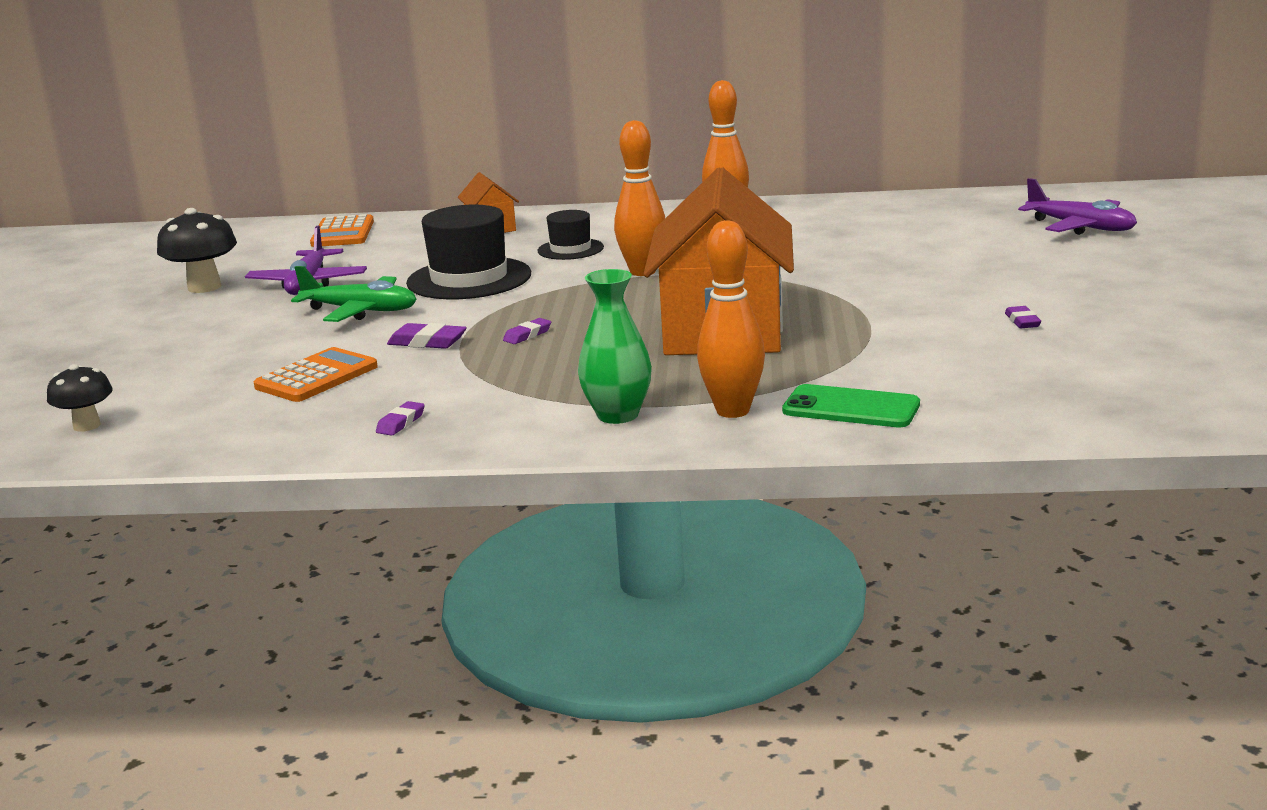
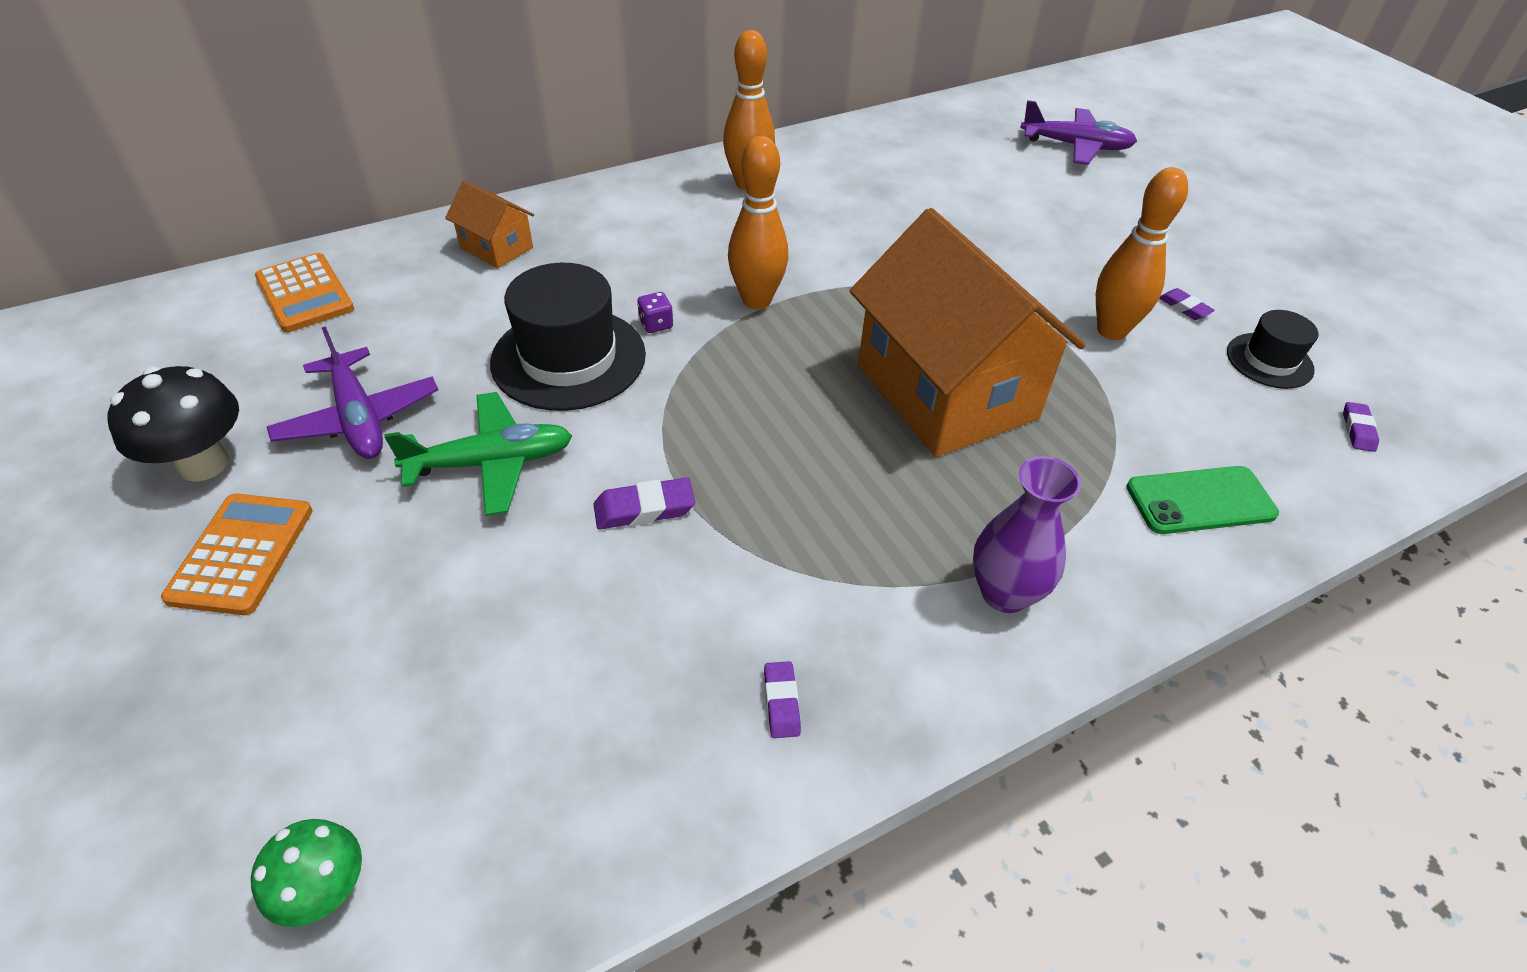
camera: 35 degrees left, 25 degrees up
(87, 426) = (326, 891): black mushroom -> green mushroom
(316, 377) = (572, 634): orange calculator -> orange calculator (241, 554)
(527, 335) = (750, 459): purple eraser -> purple eraser (1357, 430)
(551, 273) = (656, 324): none -> purple dice
(570, 249) = (634, 273): black hat -> black hat (1269, 361)
(617, 415) = (1005, 593): green vase -> purple vase
(733, 411) = (1105, 544): orange bowling pin -> orange bowling pin (1111, 330)

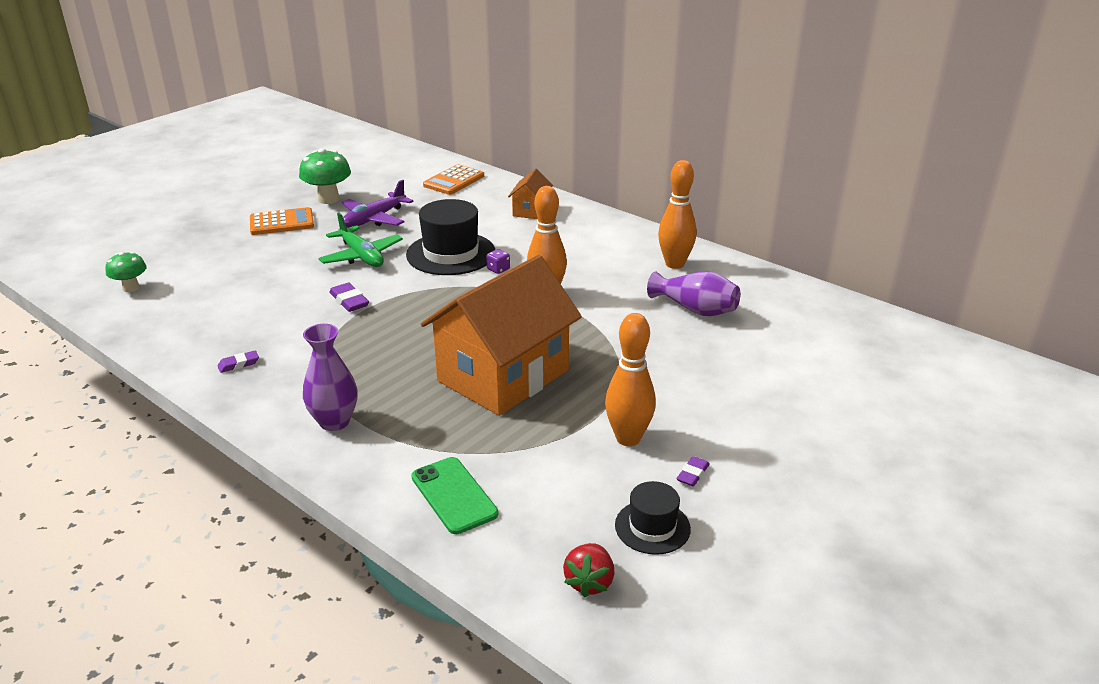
camera: 70 degrees right, 15 degrees down
(204, 464) = (328, 199): black mushroom -> green mushroom
(864, 204) = (695, 309): none -> purple vase
(1076, 146) = (905, 392): purple plane -> none
(1357, 430) = (589, 582): purple eraser -> red strawberry

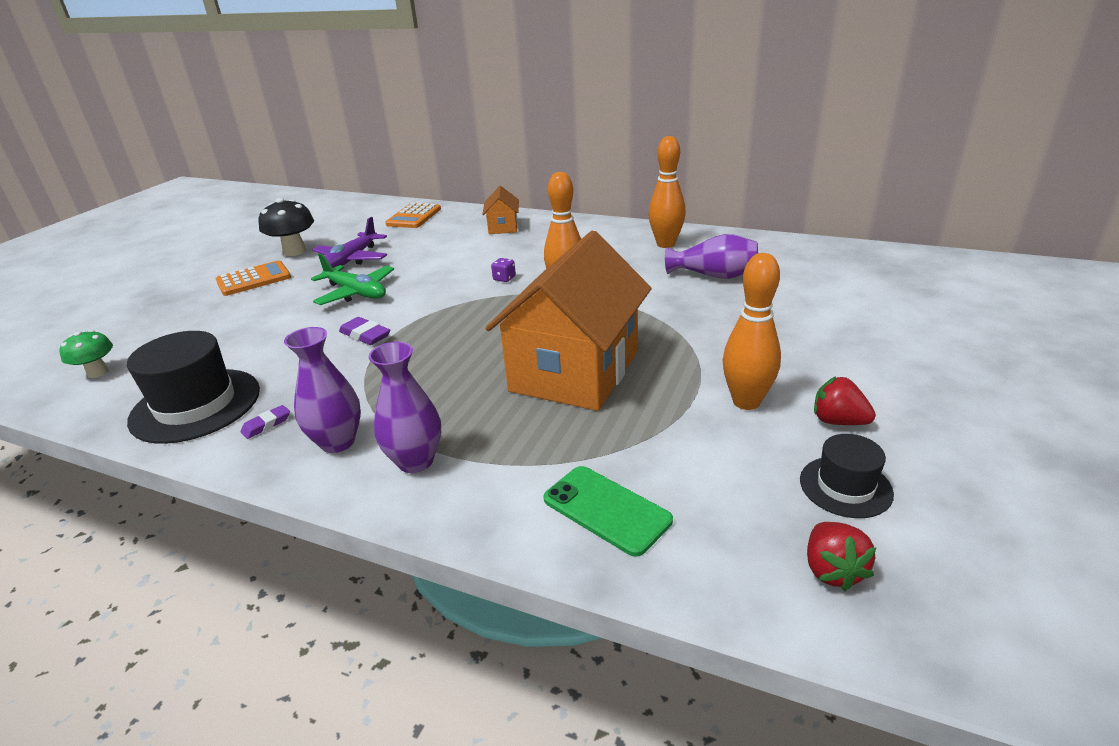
camera: 15 degrees left, 0 degrees up
(285, 391) = (337, 442): none -> purple vase
(328, 199) = (294, 251): green mushroom -> black mushroom
(451, 254) = (448, 274): black hat -> black hat (196, 405)
(692, 474) = (838, 421): purple eraser -> red strawberry

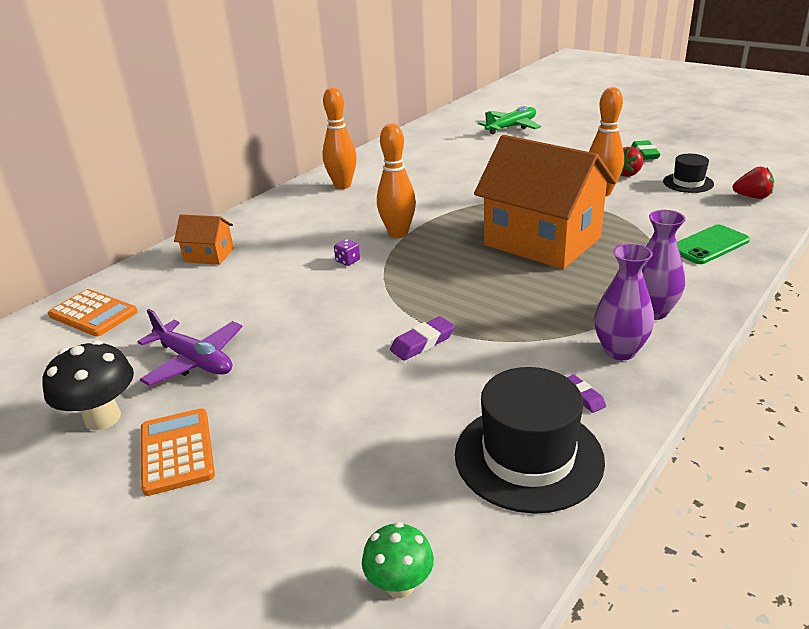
camera: 75 degrees left, 0 degrees up
(356, 293) = (306, 353): green plane -> green plane (511, 127)
(714, 276) = (419, 177): purple vase -> none
(949, 434) = (645, 153): none -> green eraser

